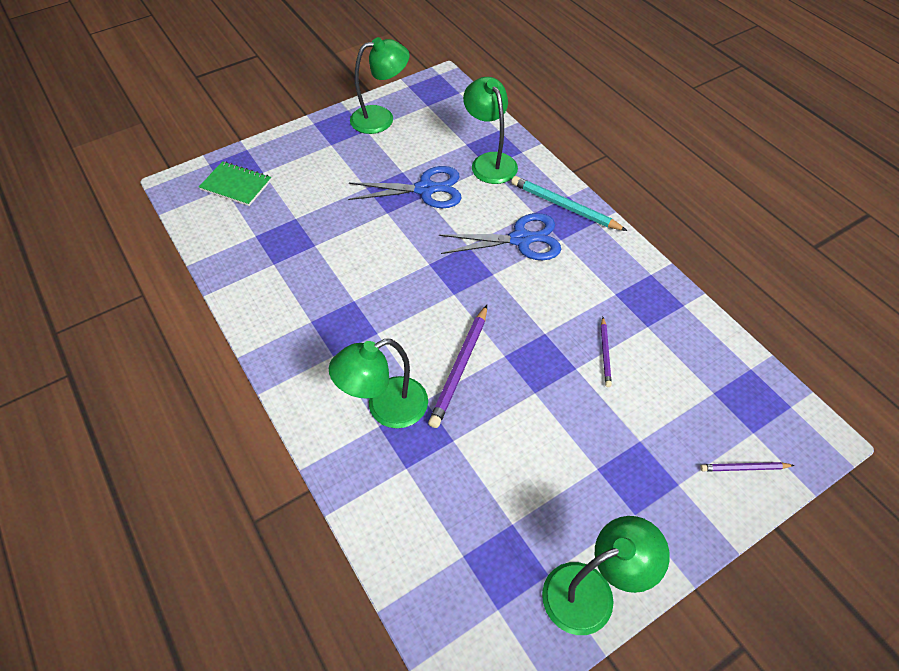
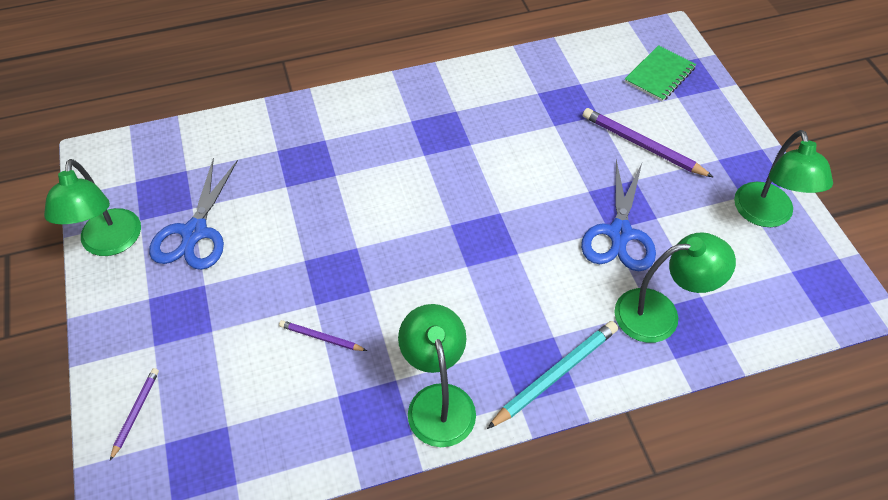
camera: 105 degrees right, 0 degrees up
(386, 408) = (339, 147): green lamp -> green lamp (438, 401)
(460, 368) = (358, 208): purple pencil -> purple pencil (642, 145)
(521, 239) = (511, 308): blue scissors -> blue scissors (195, 233)

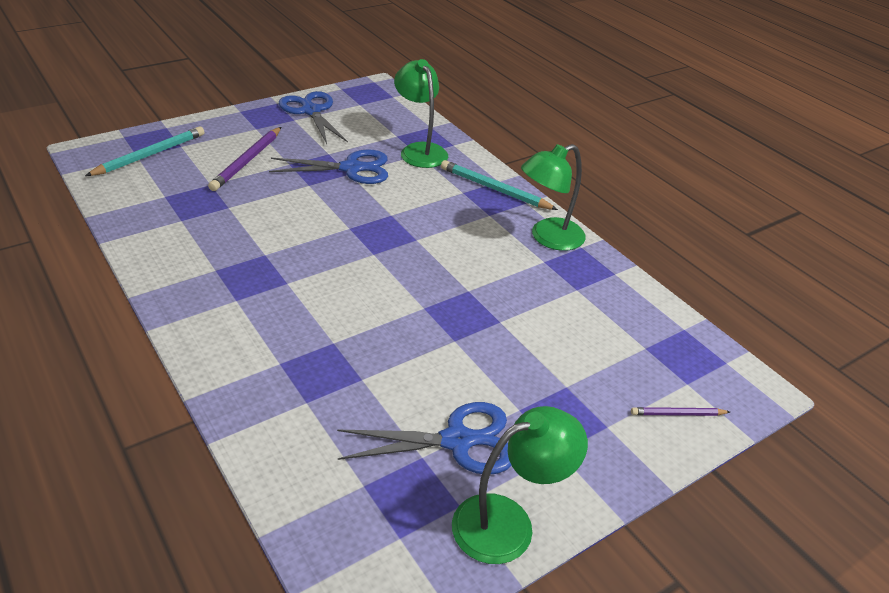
camera: 110 degrees left, 15 degrees down
(321, 337) = (531, 310): purple pencil -> none
(659, 75) = (150, 155): green notebook -> turquoise pencil
(766, 215) = (311, 111): green lamp -> blue scissors

